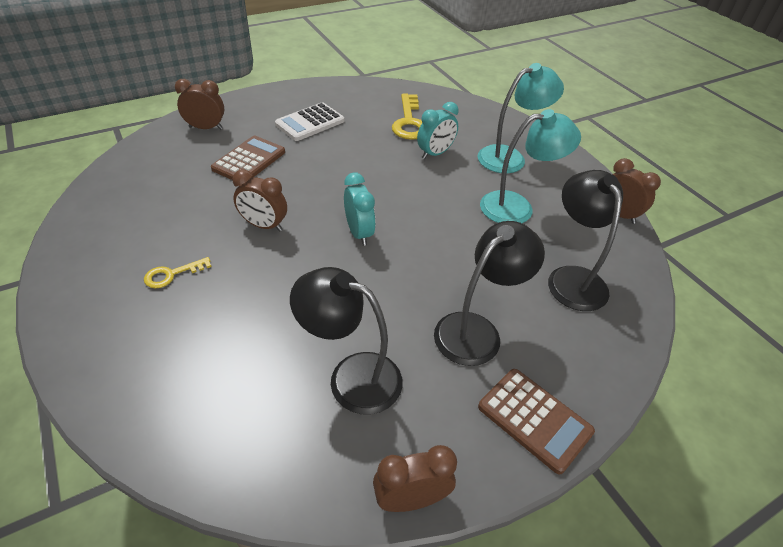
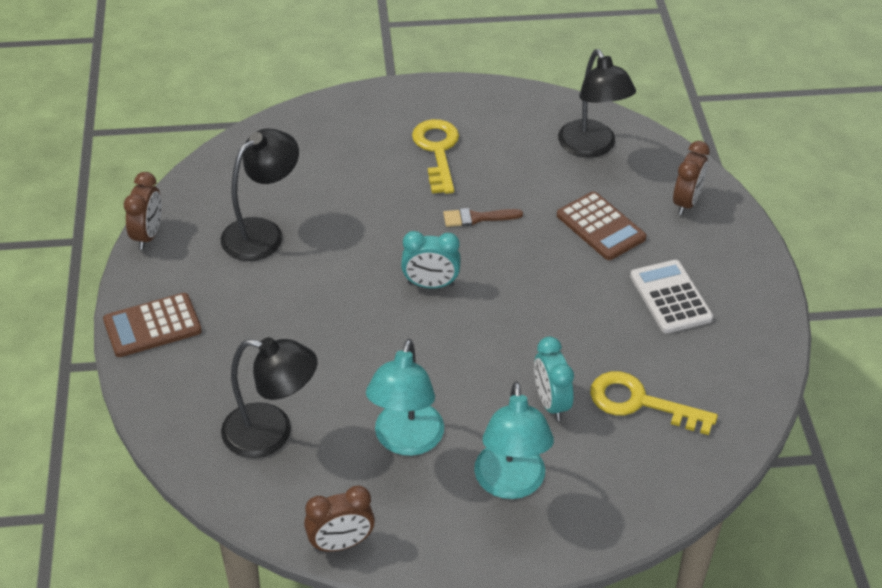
camera: 115 degrees right, 0 degrees up
(172, 274) = (437, 151): yellow key -> yellow key, size x1.78
(264, 225) = (477, 218): brown clock -> brown brush
(476, 330) = (257, 327): black lamp -> black lamp (591, 147)

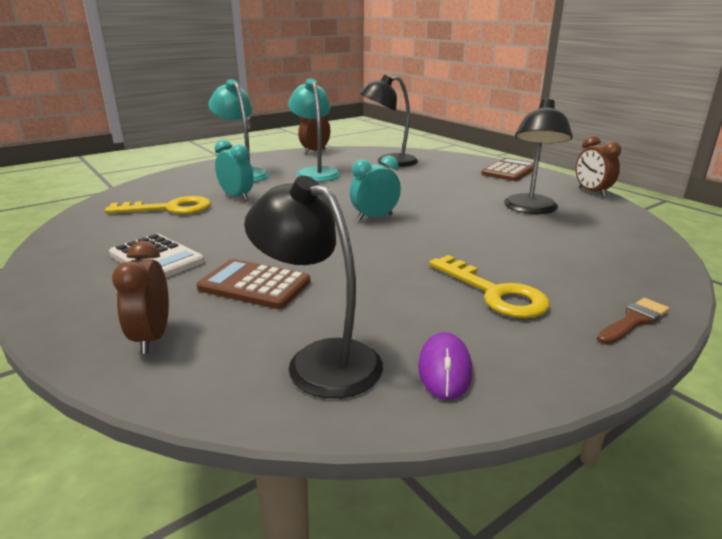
camera: 150 degrees right, 20 degrees down
(477, 218) = (385, 258): brown brush -> brown brush (633, 321)
(528, 116) = (444, 369): none -> purple mouse

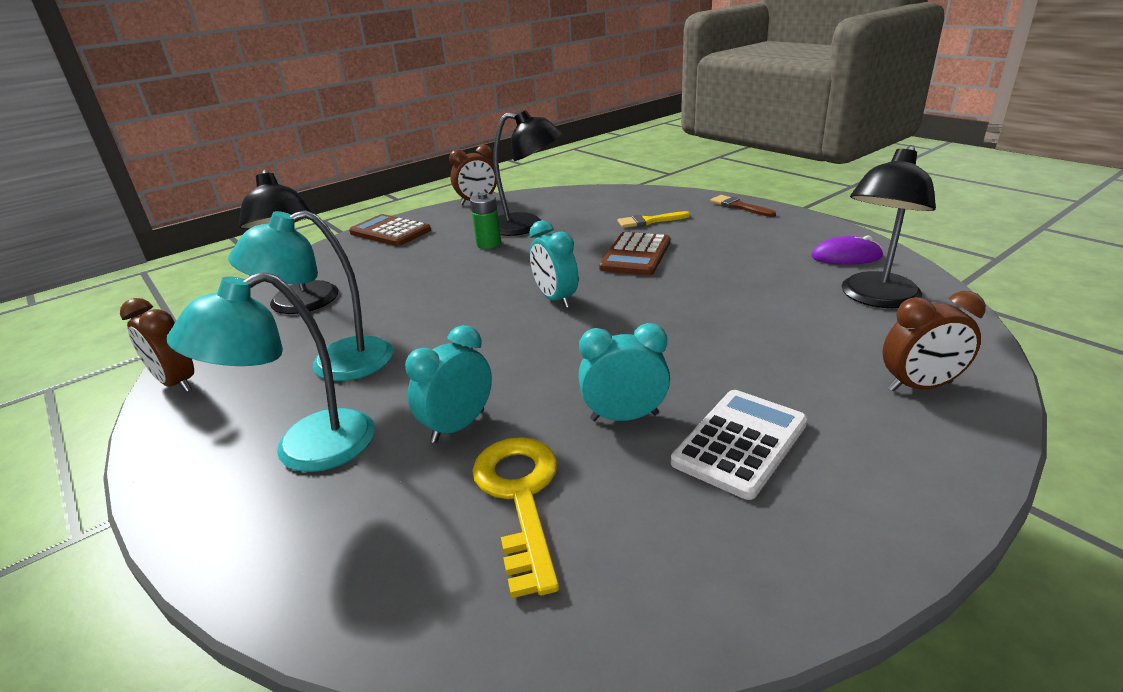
camera: 90 degrees left, 5 degrees up
(211, 231) = (624, 417): none -> turquoise clock
(254, 285) = (773, 348): brown calculator -> brown calculator (635, 255)
(485, 198) = (488, 244): none -> green battery
(494, 293) = (723, 242): yellow key -> none
(556, 260) = (649, 221): none -> yellow brush

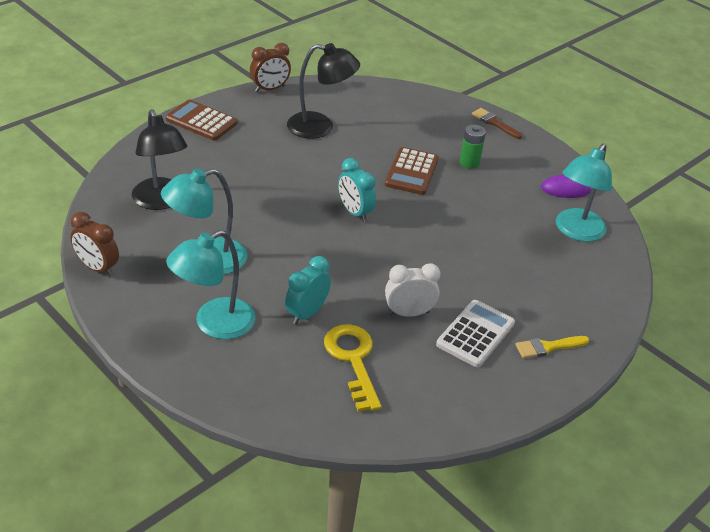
camera: 10 degrees left, 10 degrees up
(488, 244) = (291, 146): green battery -> green battery (469, 163)
(624, 417) = (408, 313): turquoise clock -> white clock
(649, 221) = (421, 133): yellow brush -> yellow brush (548, 347)
(875, 298) = (576, 231): black lamp -> turquoise lamp
(919, 386) = (583, 303): brown clock -> none

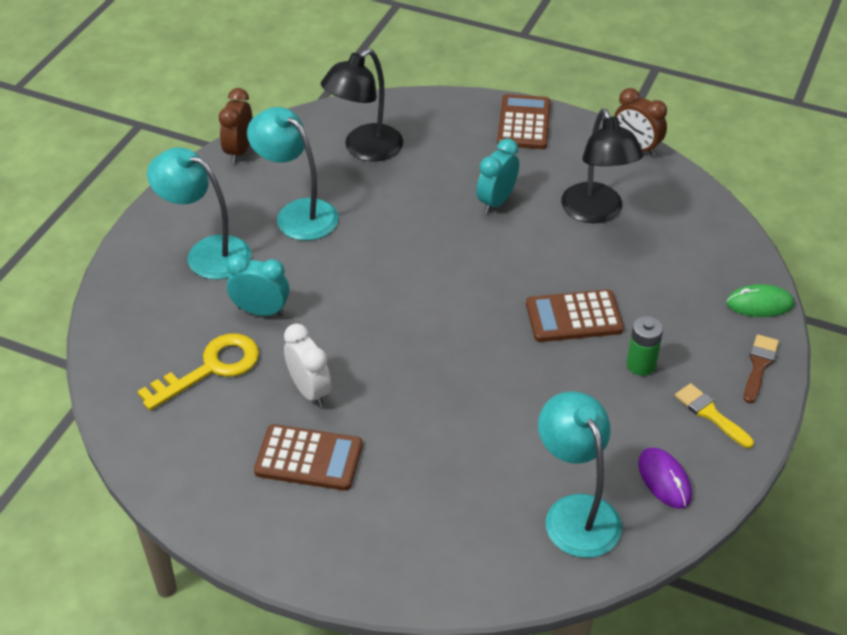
camera: 70 degrees right, 5 degrees up
(354, 212) = (455, 293): turquoise clock -> turquoise clock (496, 201)
(445, 103) = (759, 304): none -> green mouse
(475, 334) = (308, 459): white calculator -> brown calculator
(548, 347) = (325, 533): yellow brush -> yellow brush (710, 414)
(576, 231) = (575, 512): turquoise lamp -> turquoise lamp turned 60 degrees clockwise

